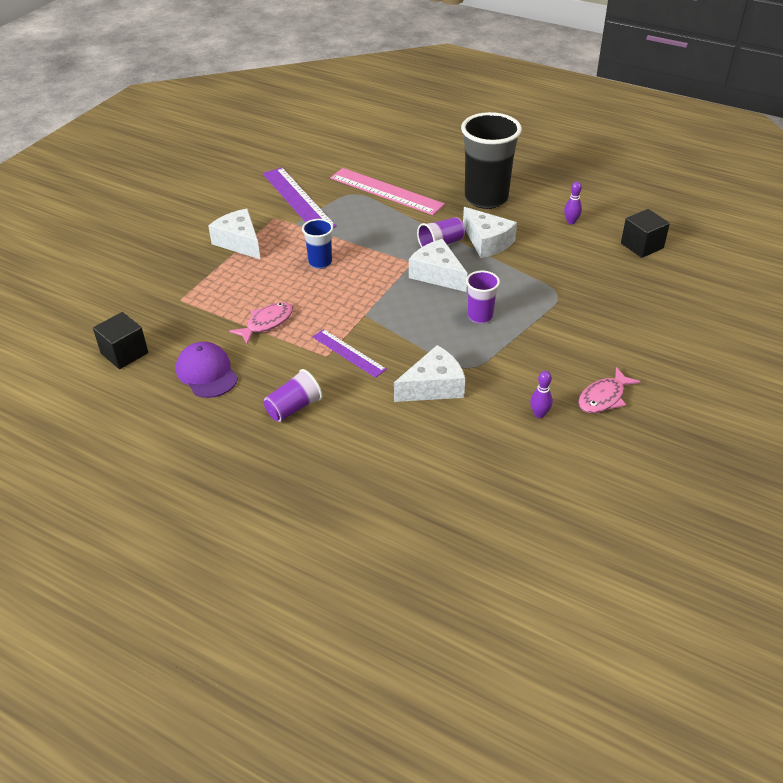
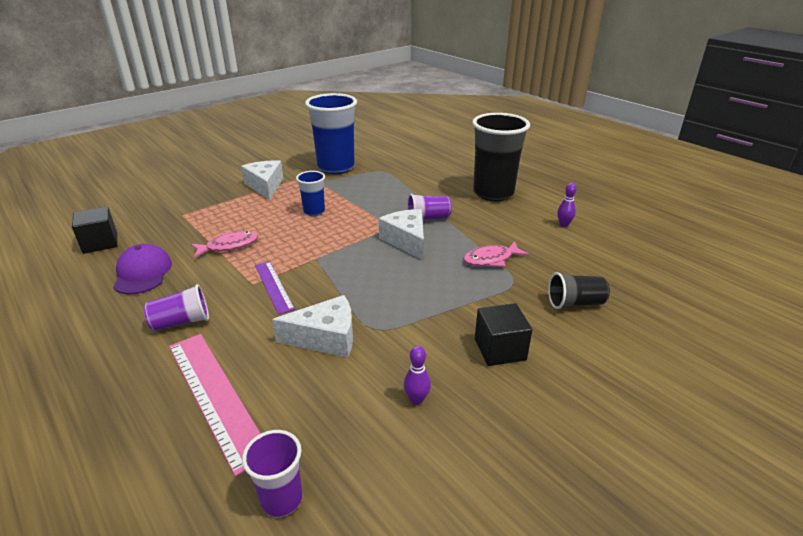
camera: 20 degrees right, 10 degrees down
(298, 199) = (336, 167): purple ruler -> blue cup
(386, 191) = (410, 174): pink ruler -> pink ruler (216, 396)
(480, 316) = (421, 284): purple cup -> purple cup (282, 499)
(487, 242) = (471, 225): white cheese -> none
(603, 398) = (504, 402): pink fish -> pink fish (491, 259)
(617, 301) = (575, 303): none -> black cup
(642, 246) = (629, 258): black cube -> black cube (500, 349)

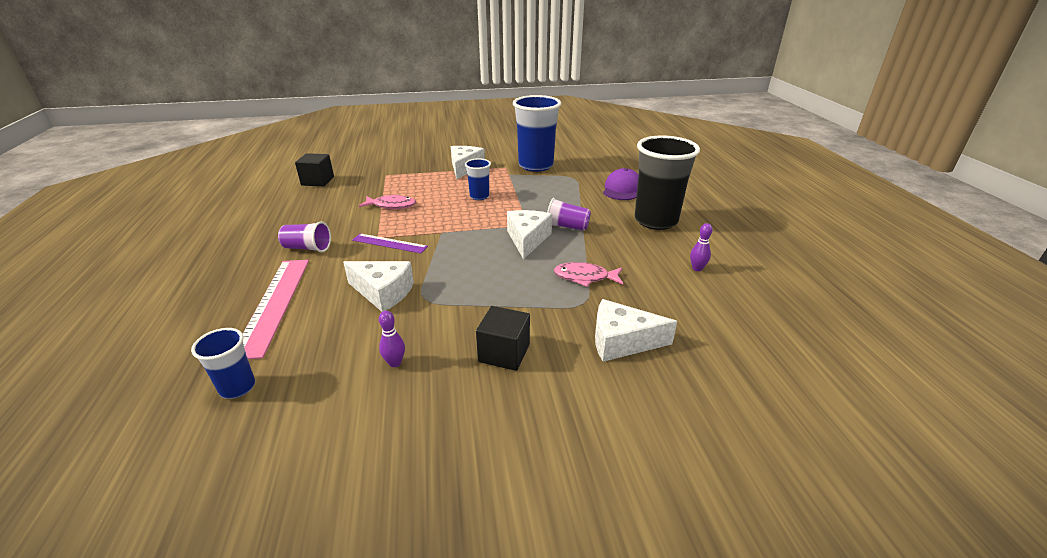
camera: 30 degrees right, 0 degrees up
(143, 273) = (320, 208): purple cap -> purple cap (622, 189)
(273, 286) = (389, 243): purple ruler -> purple ruler turned 75 degrees counterclockwise
(282, 499) = (237, 387): purple cup -> blue cup
(575, 303) = (622, 341): black cup -> white cheese

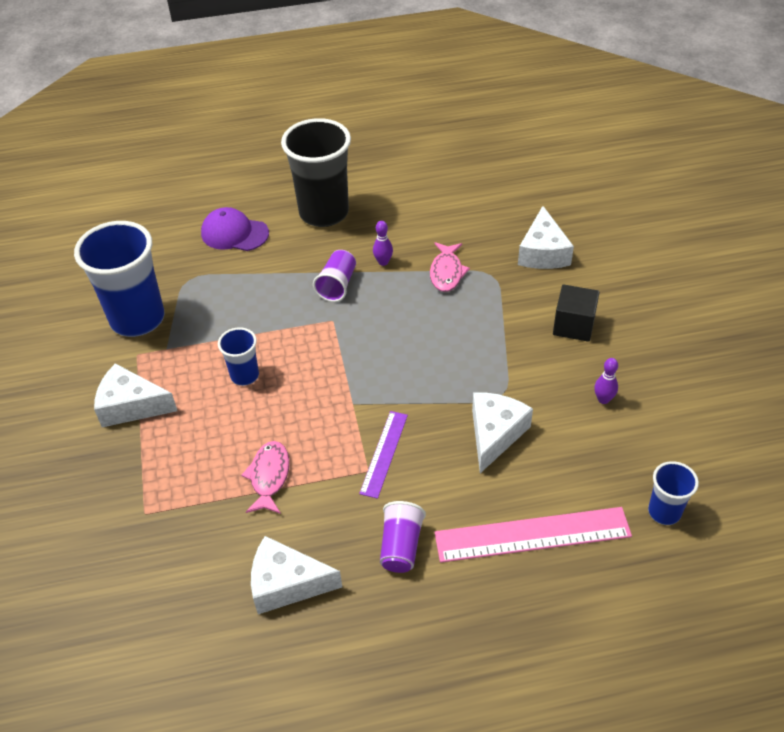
camera: 90 degrees left, 15 degrees up
(317, 181) = (157, 617): black cube -> none
(527, 239) = (370, 319): white cheese -> white cheese (287, 584)
(697, 268) = (423, 196): purple bowling pin -> purple bowling pin (383, 262)

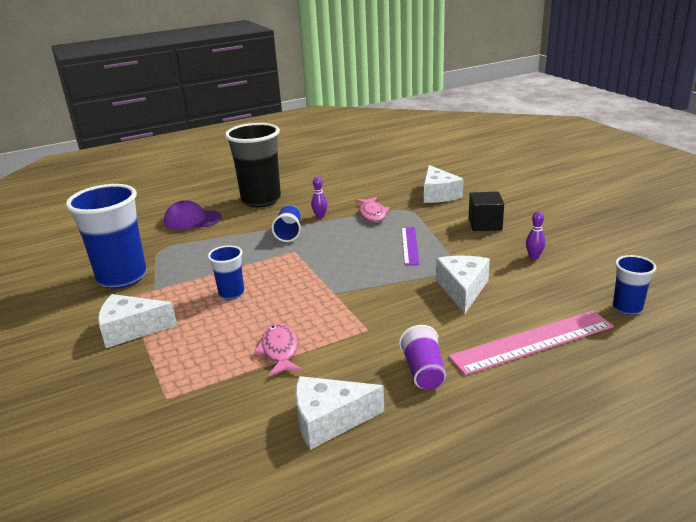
camera: 15 degrees left, 20 degrees down
(337, 285) = (289, 233): purple cup -> blue cup
(384, 453) = (376, 317): purple ruler -> purple ruler (410, 245)

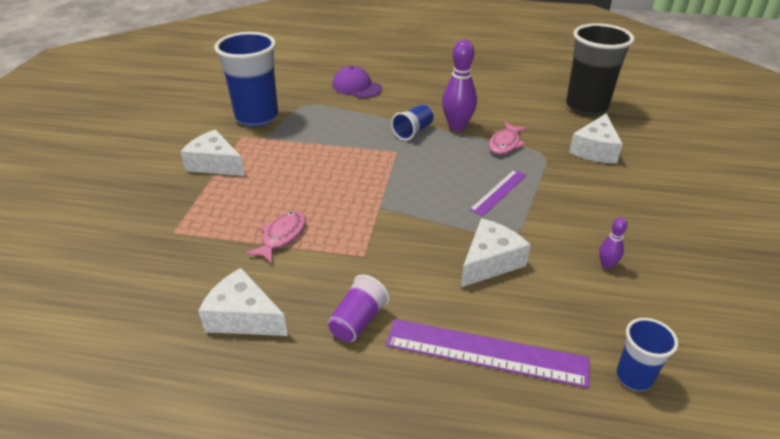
camera: 35 degrees right, 10 degrees up
(231, 293) = (308, 168): blue cup -> none
(261, 200) = (428, 89): black cup -> black cup (586, 107)
(320, 216) = (457, 126): purple bowling pin -> purple bowling pin, size x2.03
(485, 224) = (601, 204): black cube -> none
(532, 341) = (486, 352): pink ruler -> purple ruler

